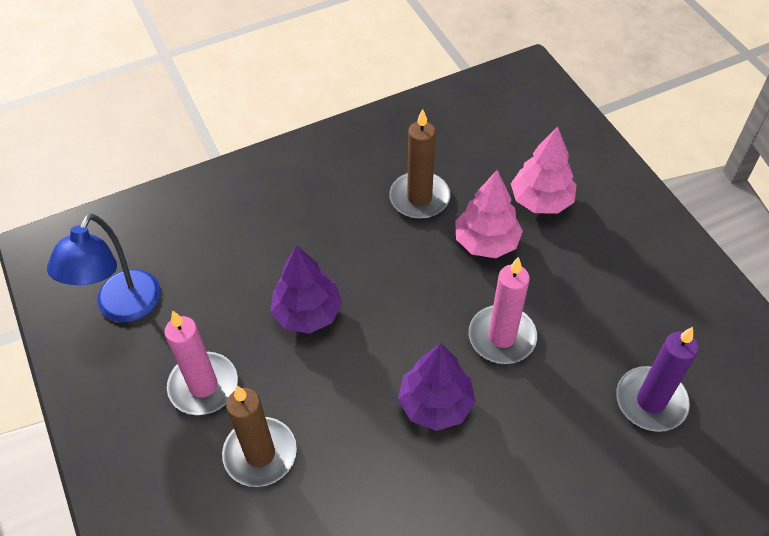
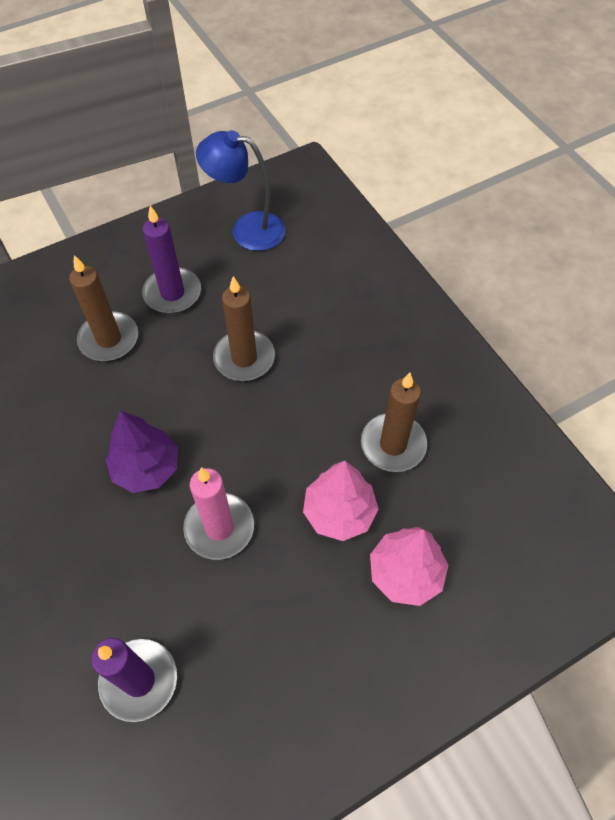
camera: 85 degrees right, 5 degrees up
(203, 386) = (172, 293): pink candle -> purple candle
(307, 313) = (244, 358): purple tree -> brown candle

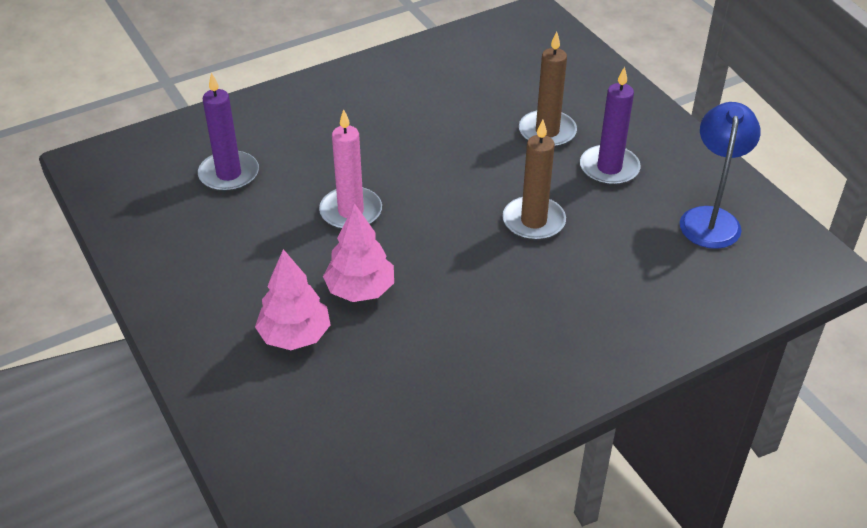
camera: 90 degrees right, 15 degrees down
(146, 468) = (410, 165): purple tree -> none
(393, 444) = (434, 333): brown candle -> none

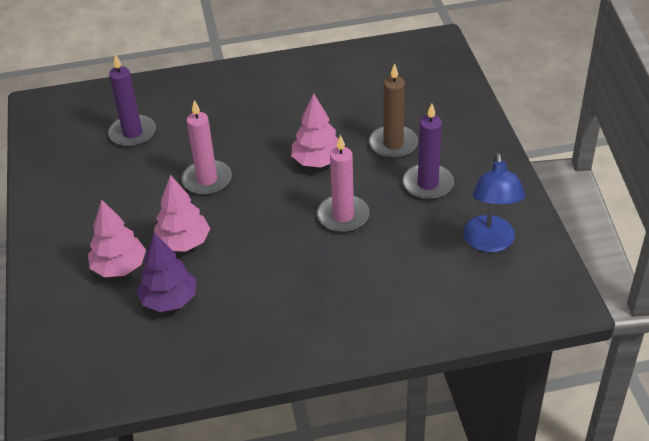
camera: 20 degrees right, 0 degrees up
(378, 361) = (169, 300): none -> purple tree
(471, 166) = (317, 161): none -> pink tree
(533, 221) = (343, 216): brown candle -> pink candle
(710, 218) = (490, 243): blue lamp -> blue lamp turned 150 degrees clockwise

